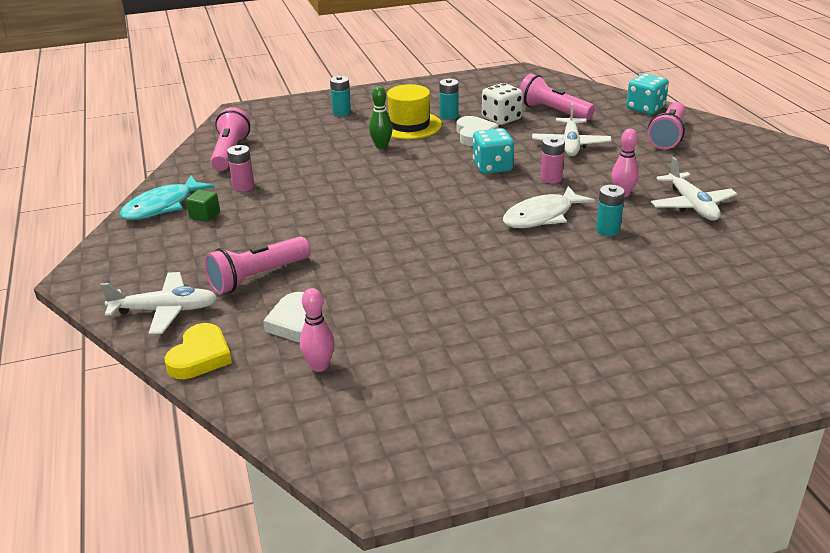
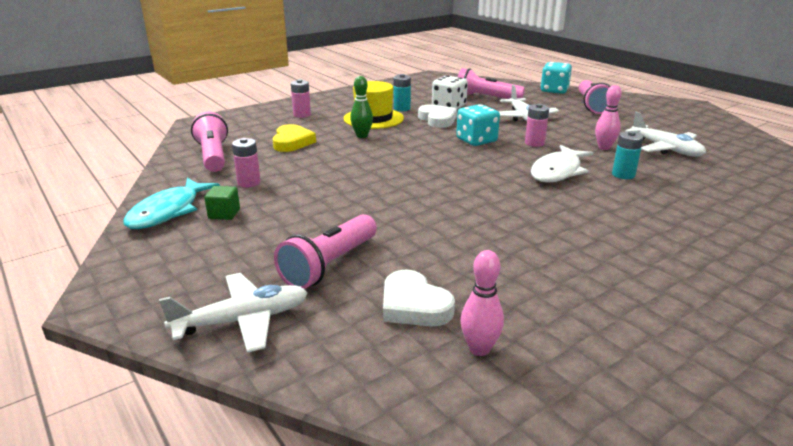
camera: 20 degrees left, 5 degrees down
(200, 356) = (326, 368): yellow heart -> yellow heart (292, 142)
(341, 112) = (302, 115): turquoise battery -> pink battery

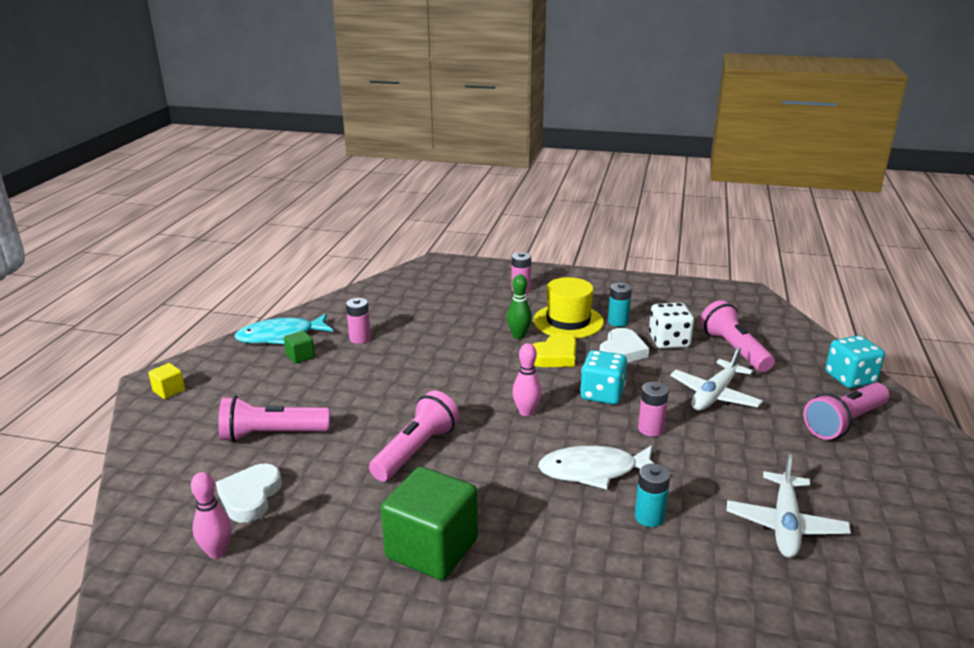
camera: 50 degrees right, 0 degrees up
(144, 297) = (169, 391): none -> yellow cube
(213, 156) = (385, 301): pink flashlight -> pink flashlight (416, 450)
(243, 320) = (173, 438): white plane -> none
(292, 142) = (457, 315): yellow heart -> yellow heart (554, 356)
(583, 249) = (432, 548): none -> green cube
(604, 147) = (712, 478): pink bowling pin -> pink bowling pin (526, 412)

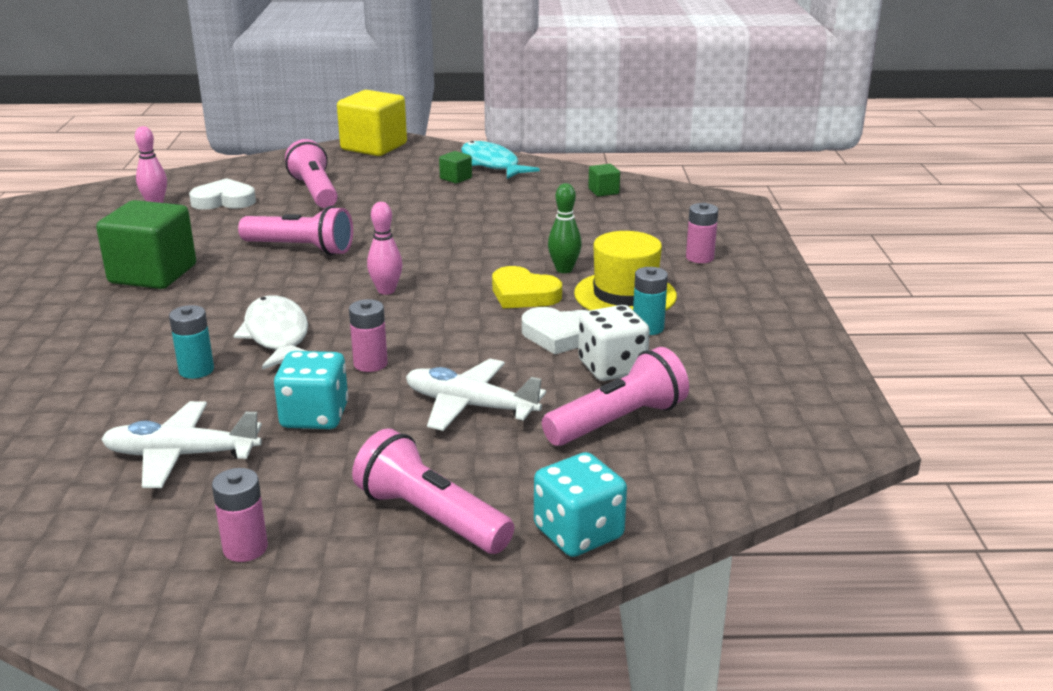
camera: 75 degrees right, 0 degrees up
(169, 391) = (374, 147): yellow cube -> yellow cube, size x2.25
(360, 338) = (507, 195): pink battery -> pink battery (245, 548)
(382, 300) = (603, 191): none -> green cube
(602, 394) = (442, 329): turquoise dice -> turquoise dice (314, 416)

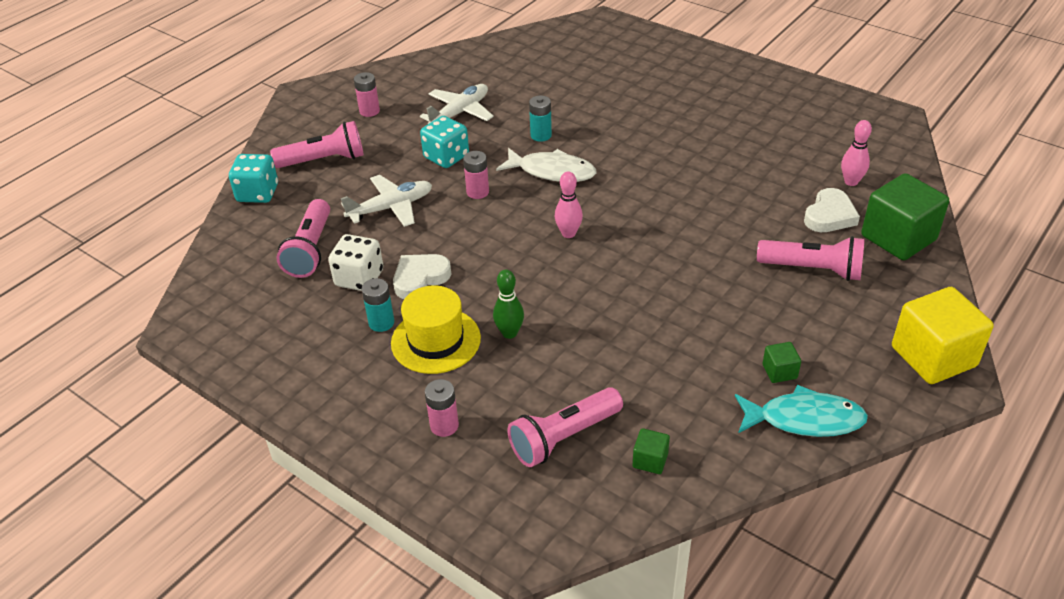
camera: 130 degrees right, 15 degrees up
(153, 274) = (698, 150): green cube -> green cube (898, 238)
(301, 249) = (684, 222): pink flashlight -> pink flashlight (563, 437)
(523, 294) = (493, 291): yellow heart -> none

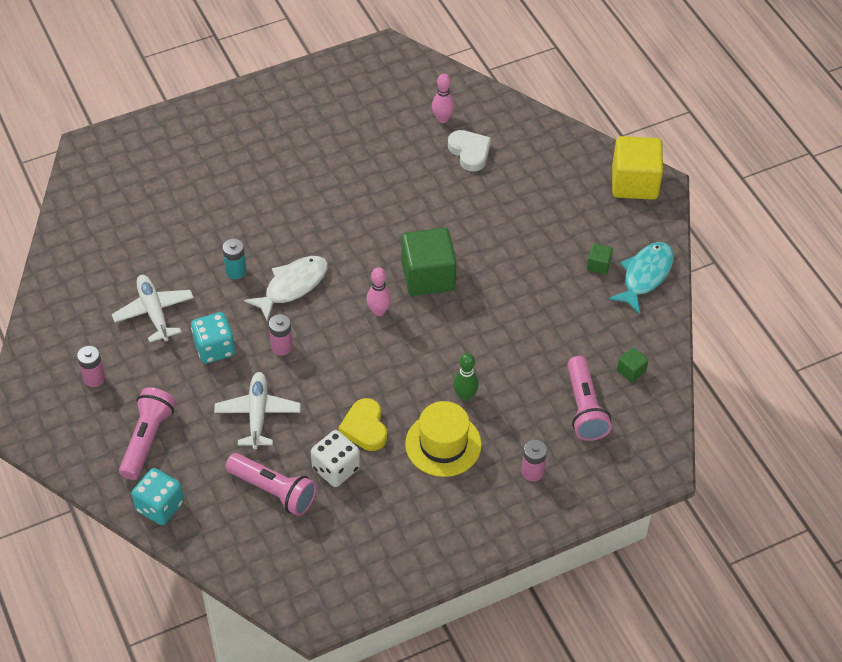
camera: 65 degrees left, 10 degrees up
(381, 323) = (400, 472): turquoise battery -> none
(420, 278) = (365, 428): white heart -> yellow heart
(813, 269) = (517, 193): pink flashlight -> none
(898, 238) = (518, 131): green cube -> green cube (428, 276)

